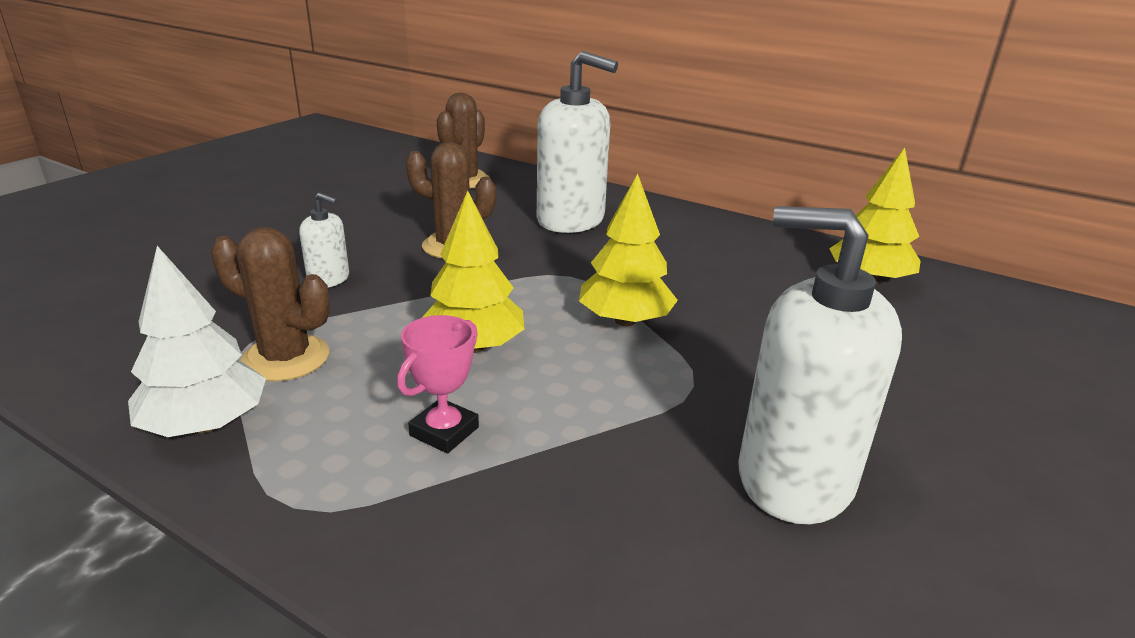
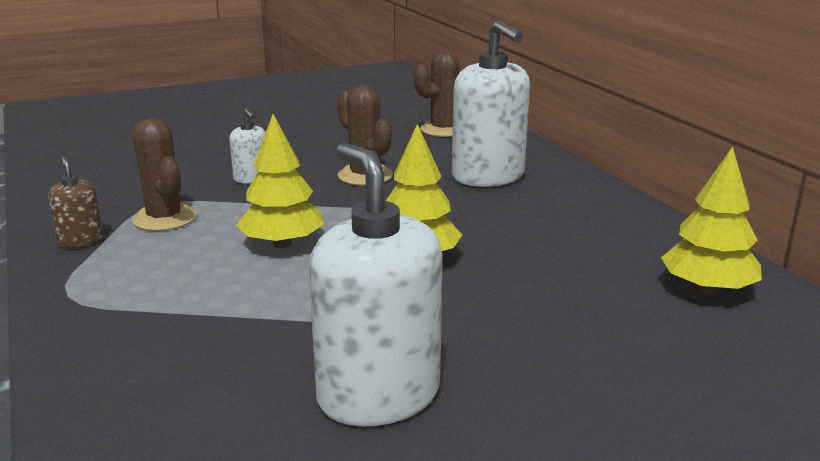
camera: 35 degrees right, 5 degrees down
(206, 424) = (81, 241): white tree -> brown soap dispenser
(444, 431) = (194, 286): pink trophy -> none

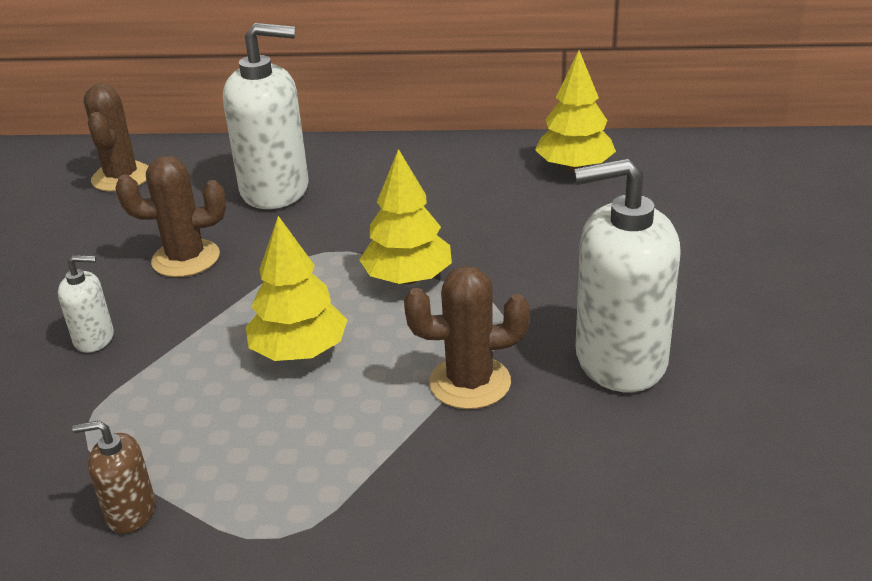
camera: 60 degrees left, 10 degrees up
(164, 218) = (138, 429): brown cactus -> brown cactus (470, 383)

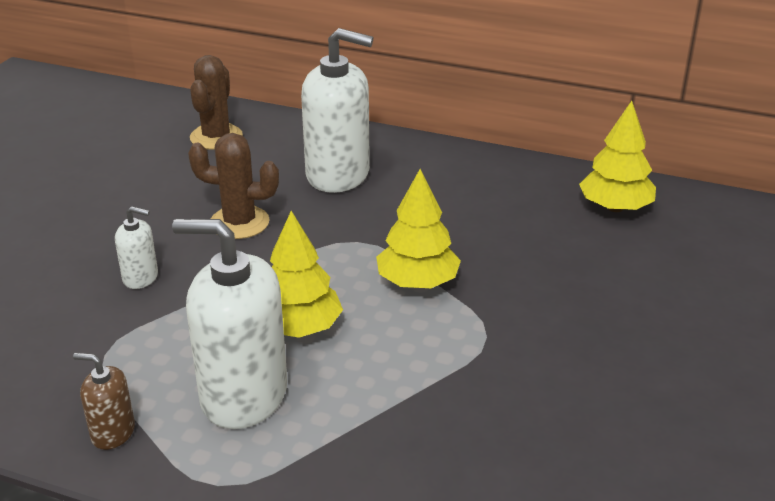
camera: 15 degrees right, 0 degrees up
(470, 383) = (430, 391): brown cactus -> none
(620, 359) = (573, 402): white soap dispenser -> white soap dispenser (243, 395)

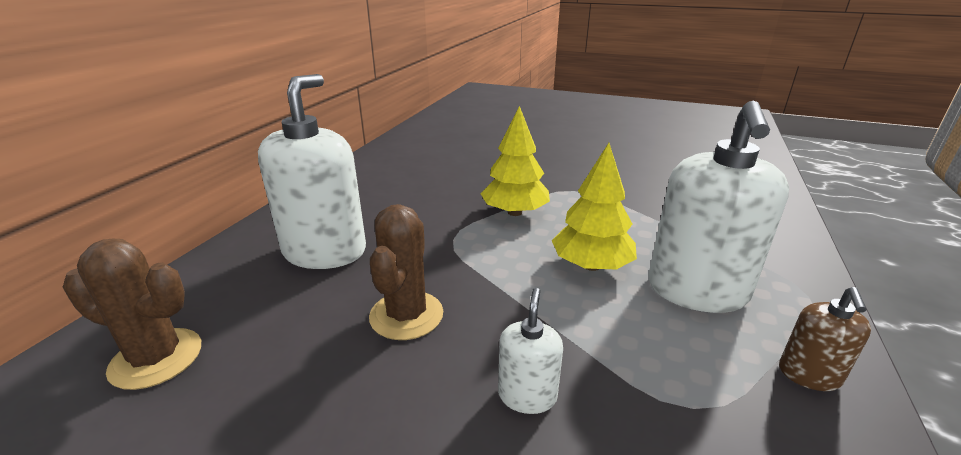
camera: 90 degrees left, 5 degrees down
(615, 207) = (421, 147): yellow tree -> none

